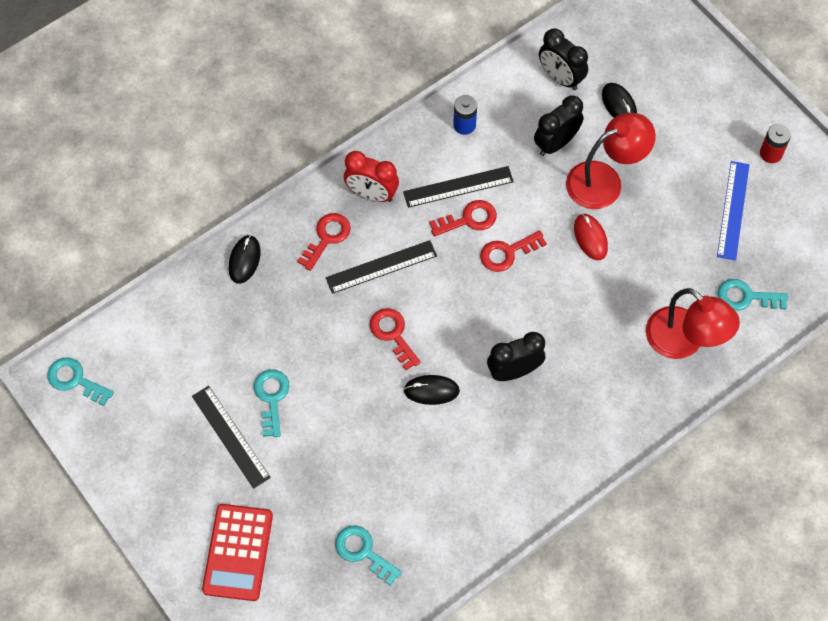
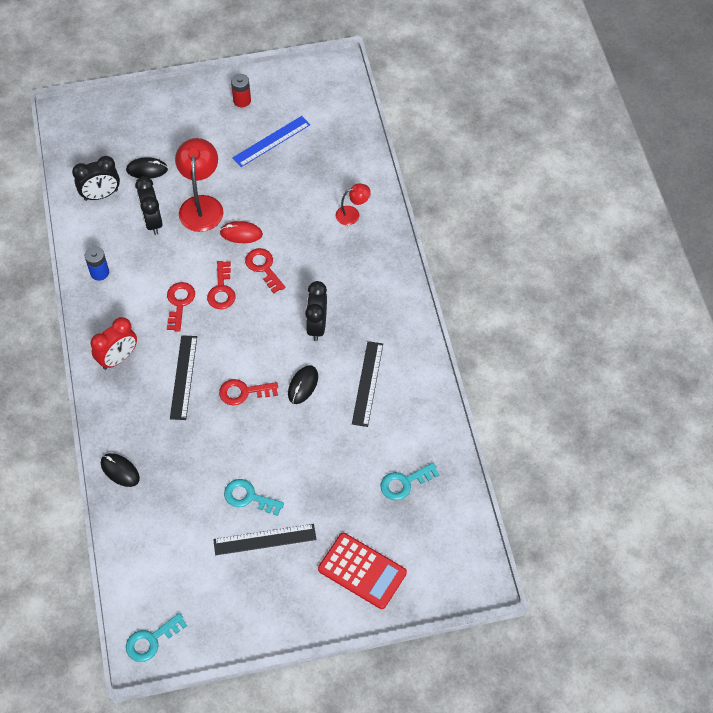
camera: 65 degrees left, 5 degrees down
(327, 237) = (136, 404): red key -> red key (263, 267)
(458, 186) = (148, 298): black ruler -> black ruler (367, 383)
(684, 342) = (352, 214): red lamp -> red lamp, size x0.53
(733, 210) = (271, 141): blue ruler -> blue ruler turned 75 degrees counterclockwise
(746, 297) = (340, 164): turquoise key -> none

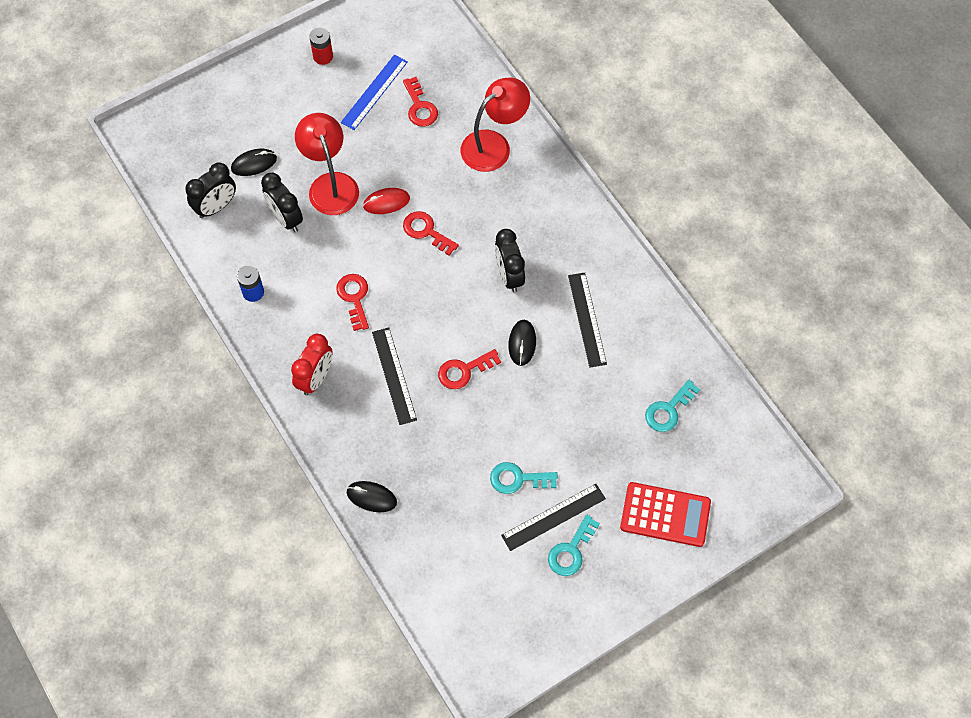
camera: 20 degrees left, 5 degrees up
(151, 640) = (484, 662): turquoise key -> turquoise key (571, 551)
(222, 290) = (393, 269): red key -> red key (420, 107)
(352, 214) = (494, 145): red lamp -> red lamp, size x1.87

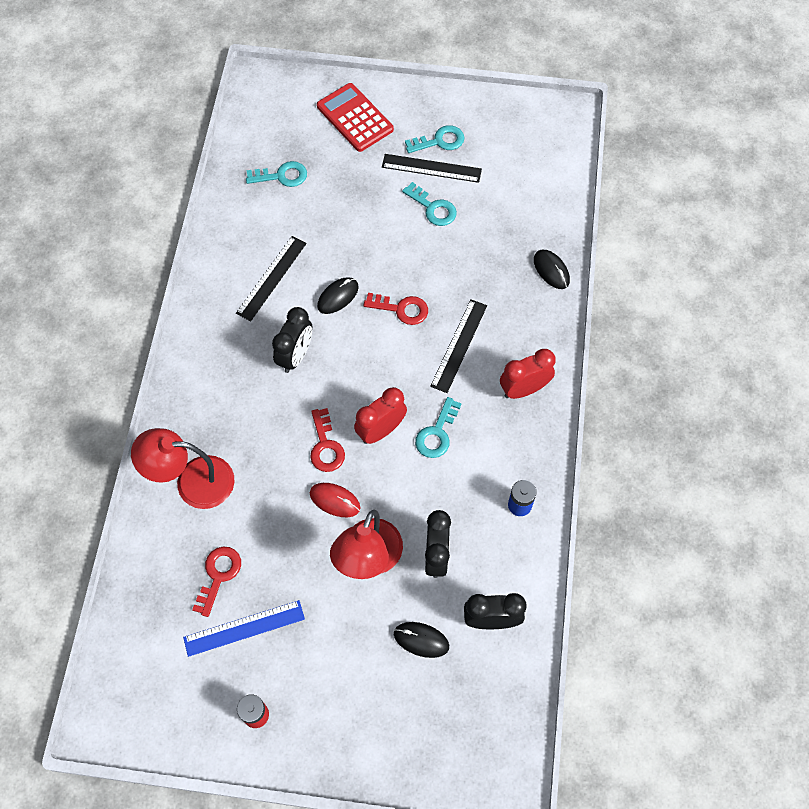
camera: 140 degrees left, 0 degrees up
(354, 298) = (437, 433): red key -> turquoise key
(397, 270) = (381, 430): none -> red clock

